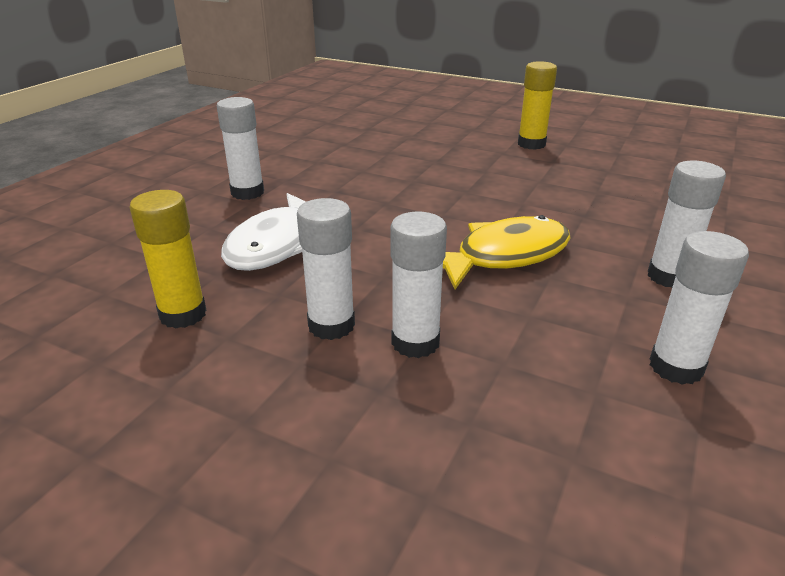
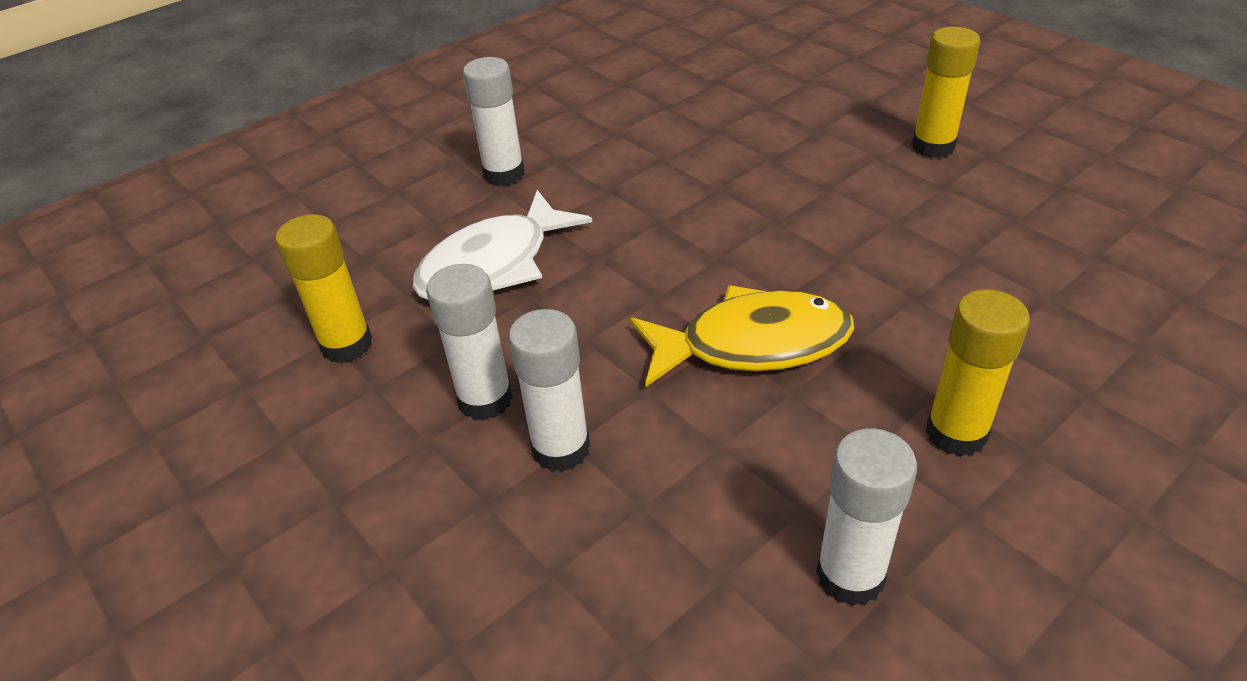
camera: 25 degrees right, 10 degrees up
(669, 277) = (956, 433): white glue stick -> yellow glue stick

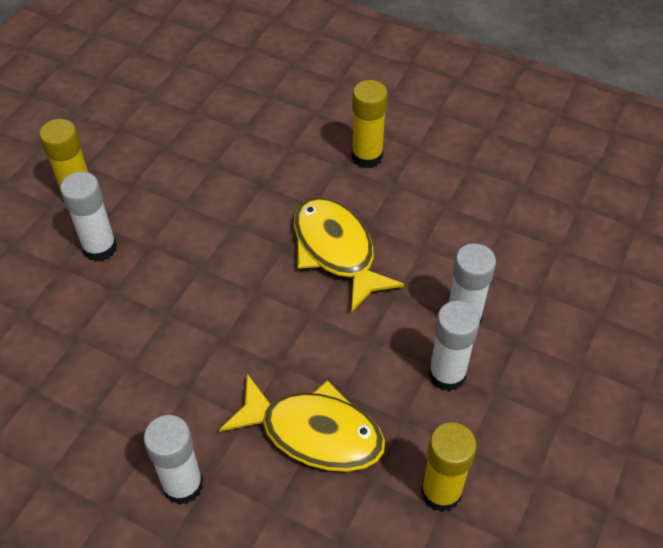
camera: 115 degrees left, 10 degrees up
(493, 265) = (313, 433): white fish -> yellow fish
(850, 575) = (473, 182): white glue stick -> white glue stick (100, 248)

